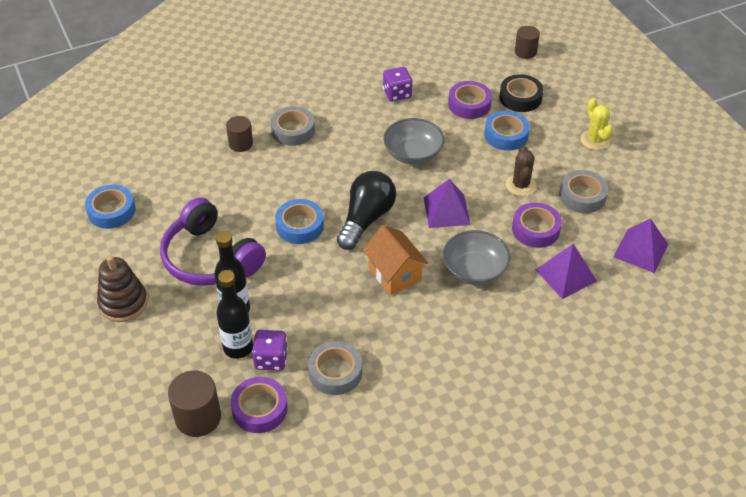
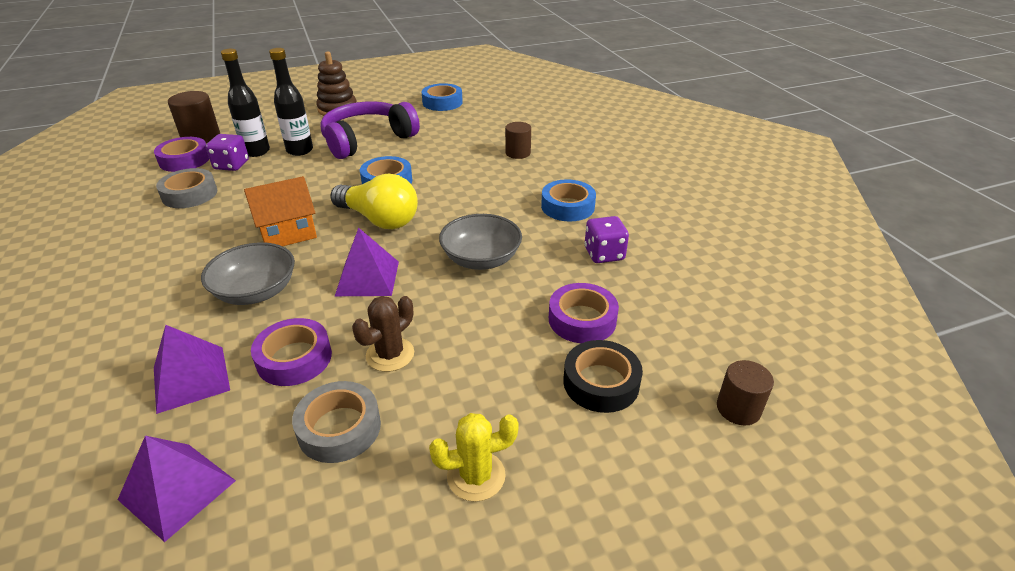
camera: 95 degrees right, 10 degrees down
(293, 130) = (535, 180): grey tape -> none
(366, 219) = (379, 219): black light bulb -> yellow light bulb
(506, 135) = (506, 352): blue tape -> blue tape (567, 206)
(520, 185) = (390, 354): brown cactus -> brown cactus turned 60 degrees counterclockwise

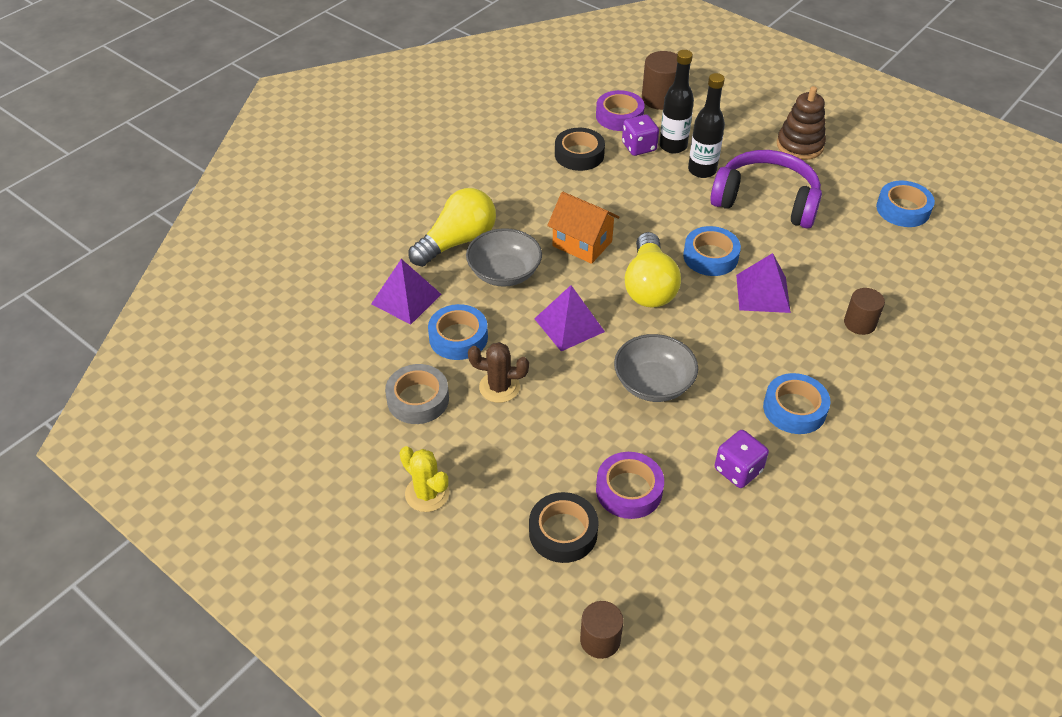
camera: 60 degrees right, 10 degrees up
(172, 306) = (457, 242): none -> yellow light bulb
(177, 490) = (329, 353): purple pyramid -> purple pyramid (762, 293)
(190, 194) = (579, 155): grey tape -> black tape
(294, 358) = (458, 337): purple tape -> blue tape

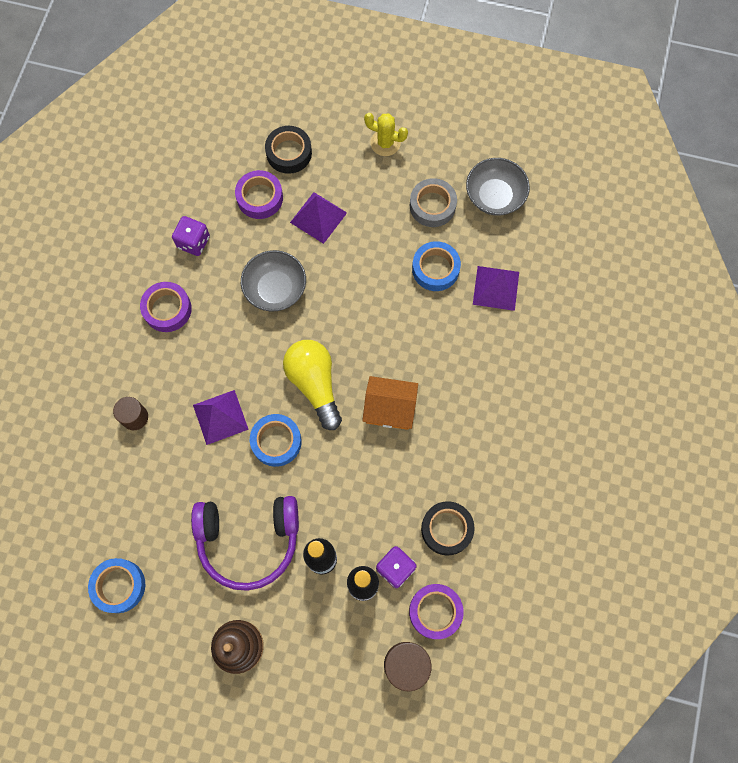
camera: 155 degrees right, 25 degrees up
(457, 242) = (493, 365): yellow light bulb -> none
(499, 387) = (382, 239): brown cactus -> none
(504, 273) = (436, 347): grey bowl -> grey bowl (494, 196)
(569, 325) = (360, 316): purple pyramid -> purple pyramid (318, 217)
(600, 640) = (240, 100): brown cylinder -> none
(794, 409) = (167, 309): blue tape -> purple tape

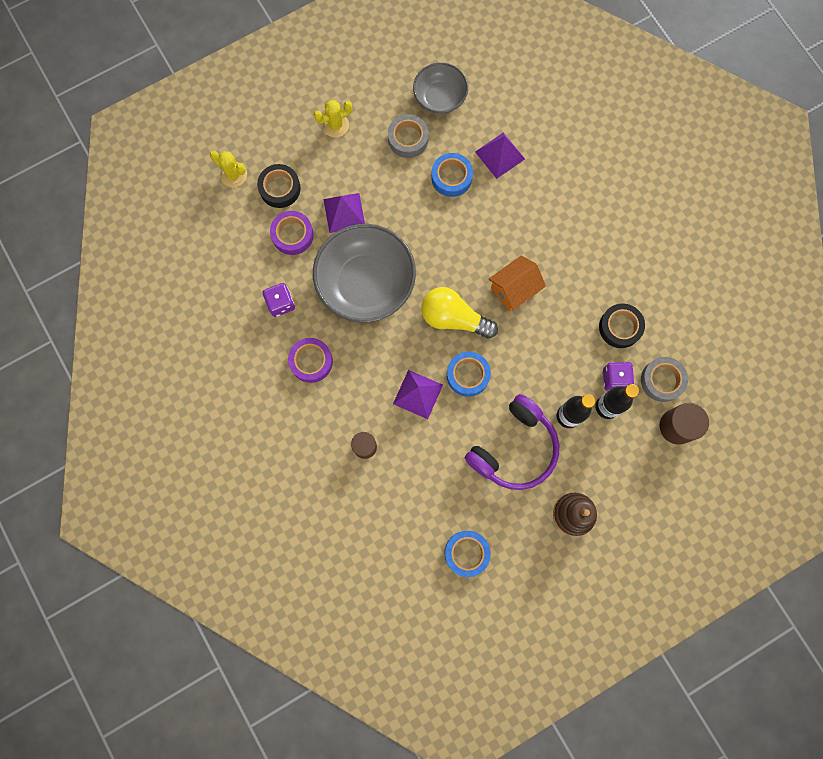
camera: 45 degrees left, 5 degrees up
(265, 110) = (233, 174): none -> yellow cactus
(275, 289) = (366, 283): grey bowl -> grey bowl, size x1.75
(435, 611) = (662, 380): purple tape -> grey tape

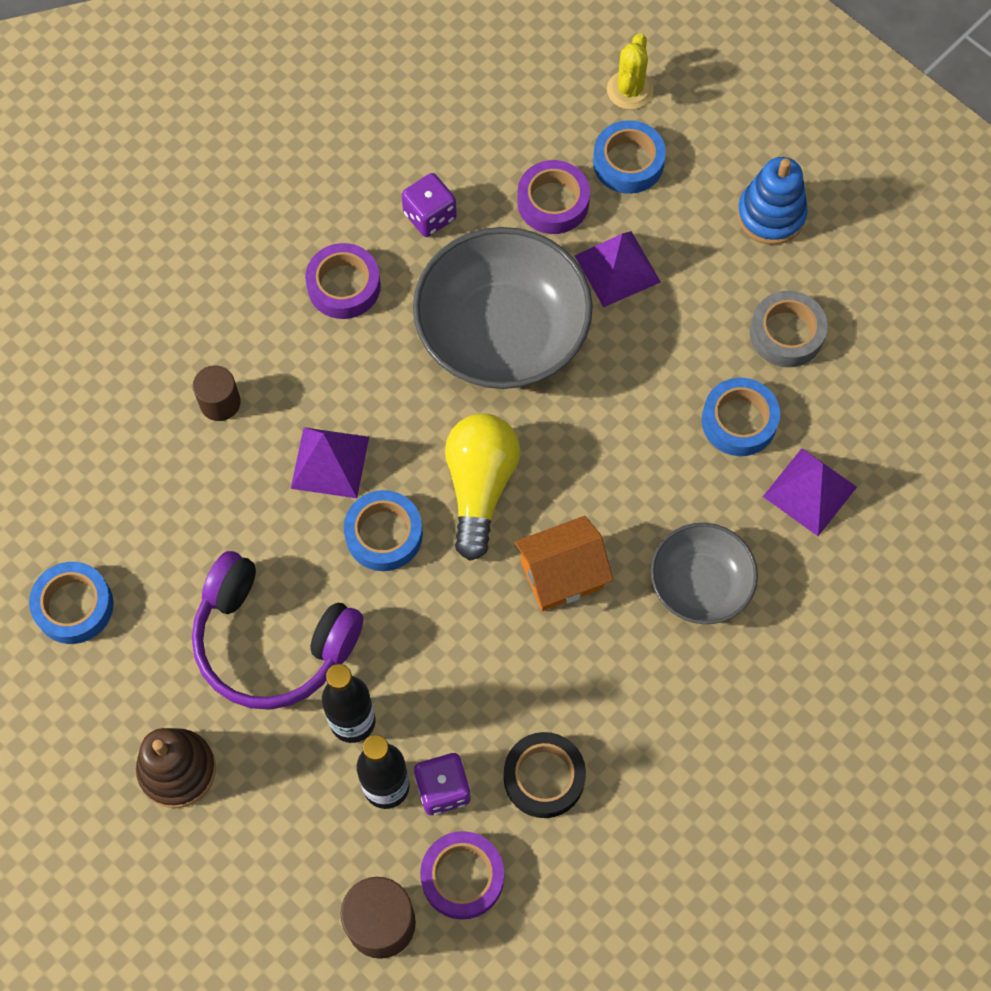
camera: 75 degrees right, 10 degrees down
(280, 188) = (628, 162): black tape -> blue tape
(335, 125) = (771, 215): yellow cactus -> blue stacking toy
(440, 97) = (884, 365): grey bowl -> grey bowl (700, 584)
(514, 289) = (562, 575): orange house -> orange house turned 60 degrees counterclockwise
(662, 380) = (462, 877): grey tape -> purple tape

